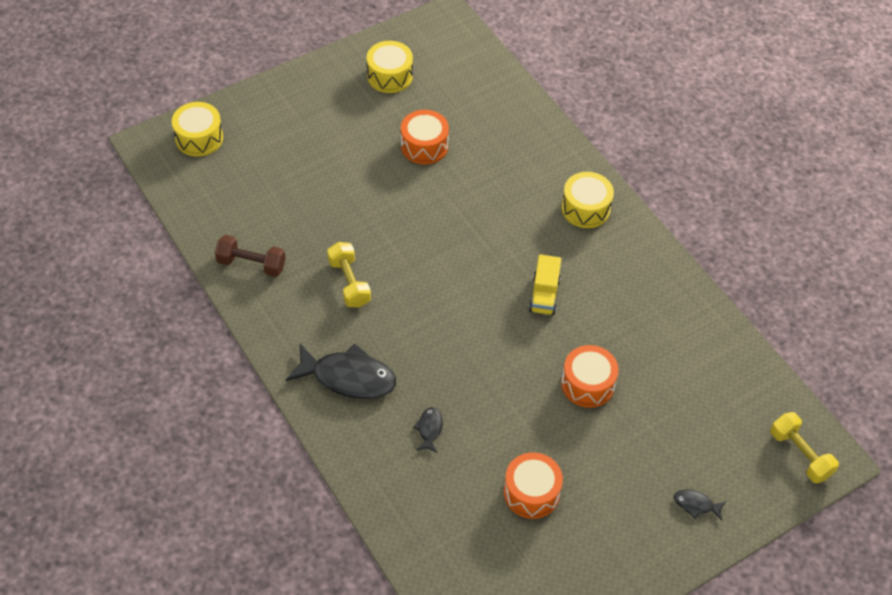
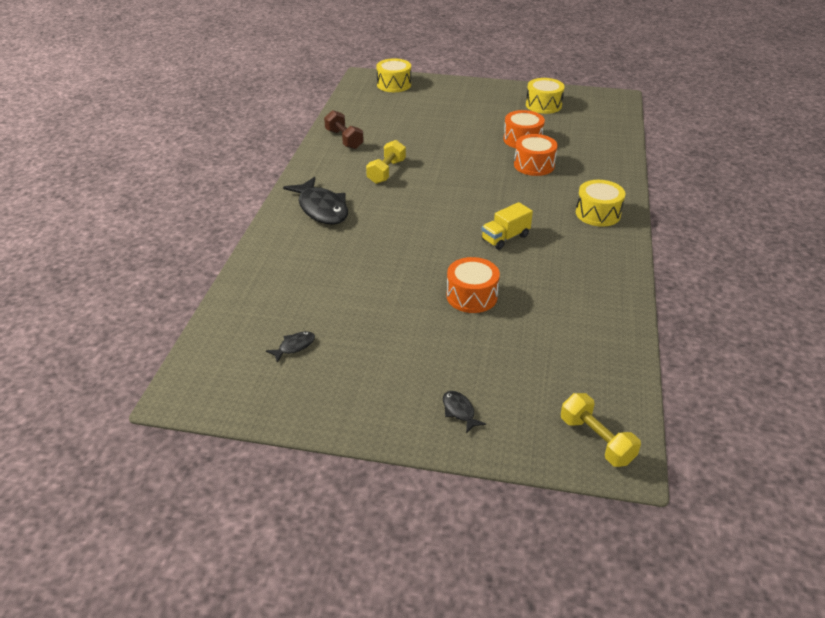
camera: 45 degrees right, 15 degrees down
(429, 429) = (332, 257): black fish -> black fish (294, 346)
(531, 493) = (348, 326): orange drum -> orange drum (534, 165)
(800, 454) = (596, 440): yellow dumbbell -> yellow dumbbell turned 45 degrees counterclockwise

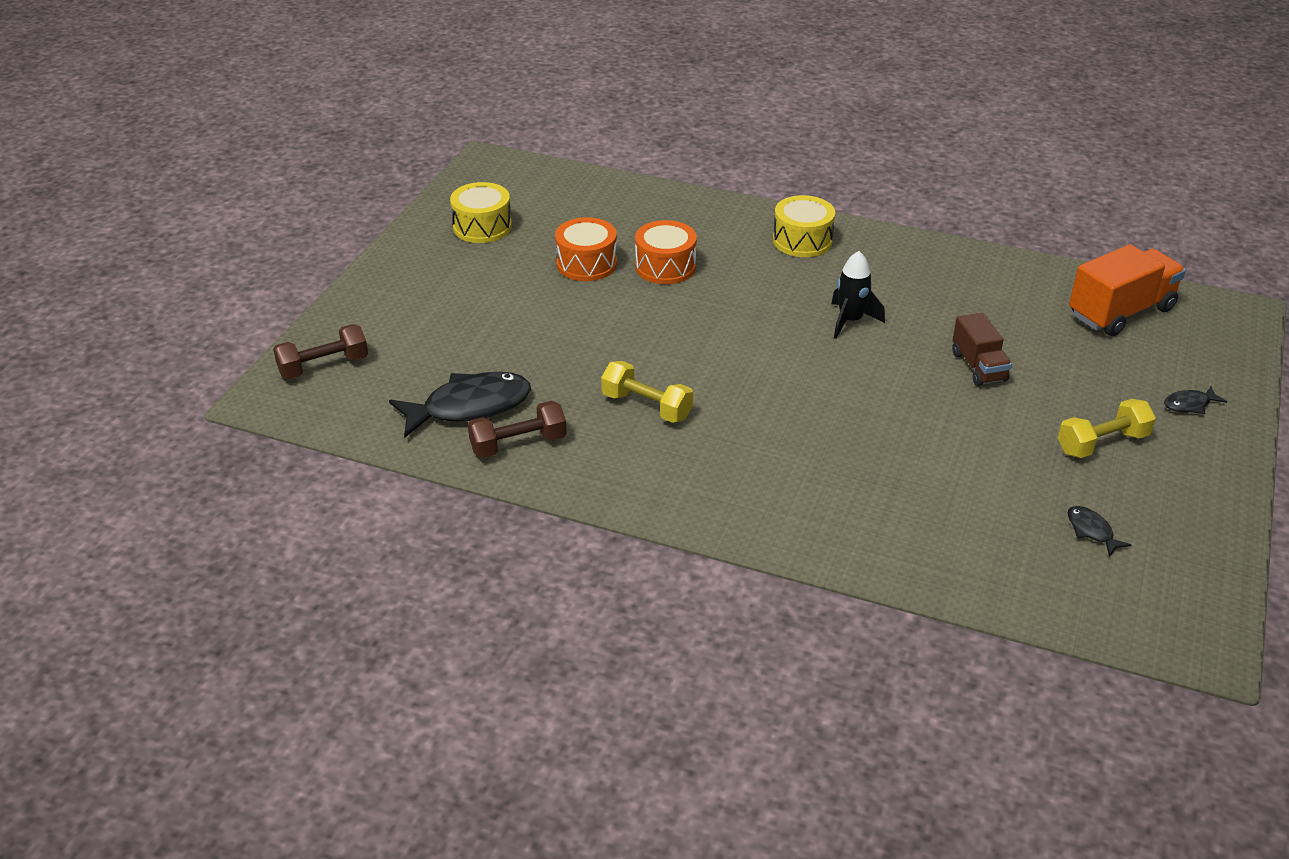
camera: 80 degrees left, 0 degrees up
(321, 209) = (746, 485): black fish -> black fish (469, 407)
(394, 84) = (323, 366): yellow drum -> brown dumbbell
(471, 296) = (978, 367): orange drum -> brown truck
(505, 238) = (850, 321): yellow truck -> black rocket
(583, 377) = (1120, 312): none -> orange truck
(596, 440) = (1214, 322): yellow dumbbell -> yellow dumbbell (1102, 443)

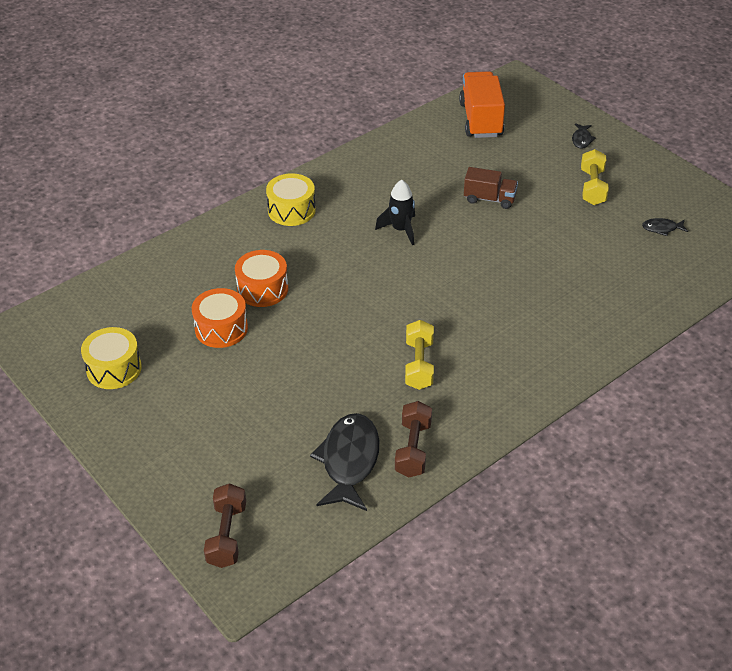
camera: 60 degrees left, 5 degrees up
(646, 406) = (419, 365): yellow dumbbell -> yellow dumbbell turned 60 degrees counterclockwise

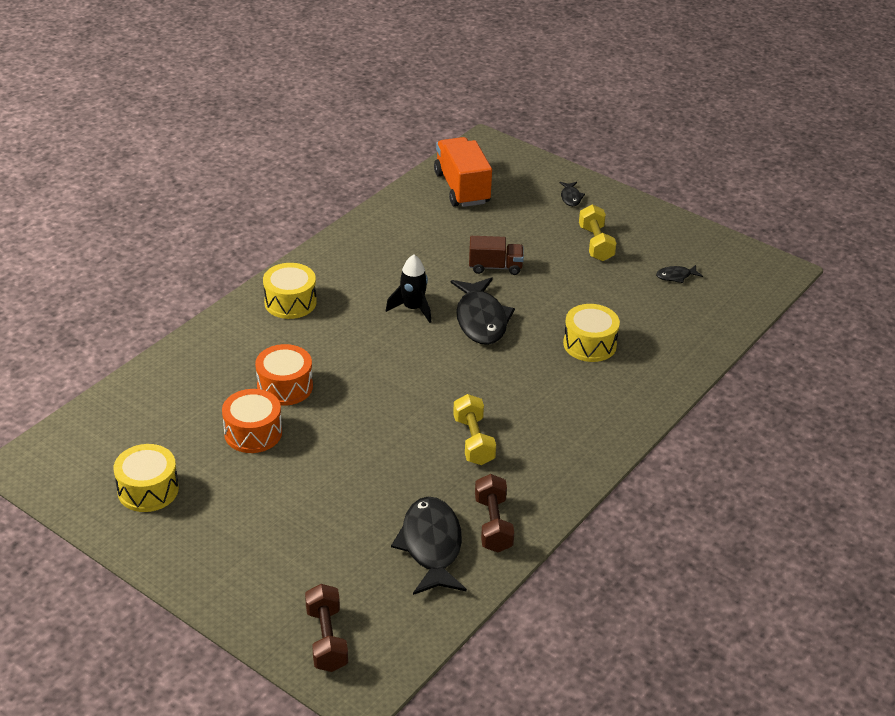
camera: 15 degrees left, 5 degrees down
(461, 248) = (481, 319): none -> black fish
(557, 285) = (589, 344): none -> yellow drum

